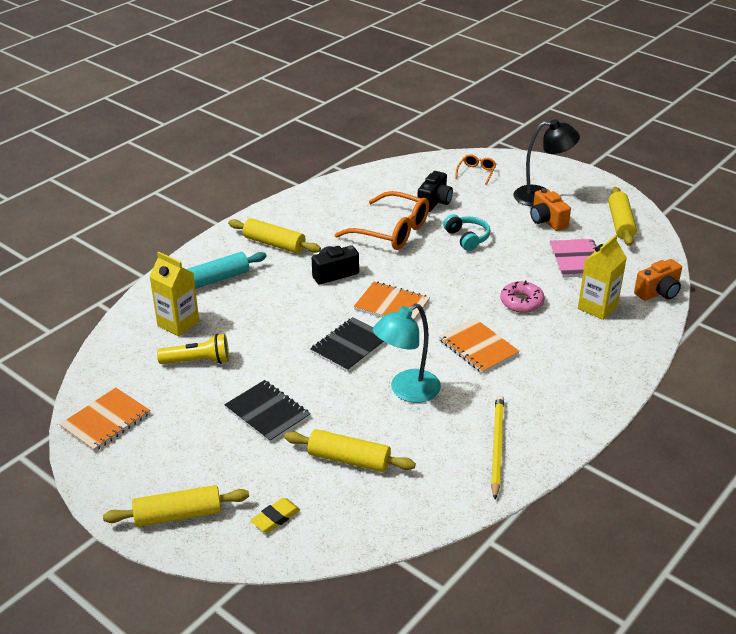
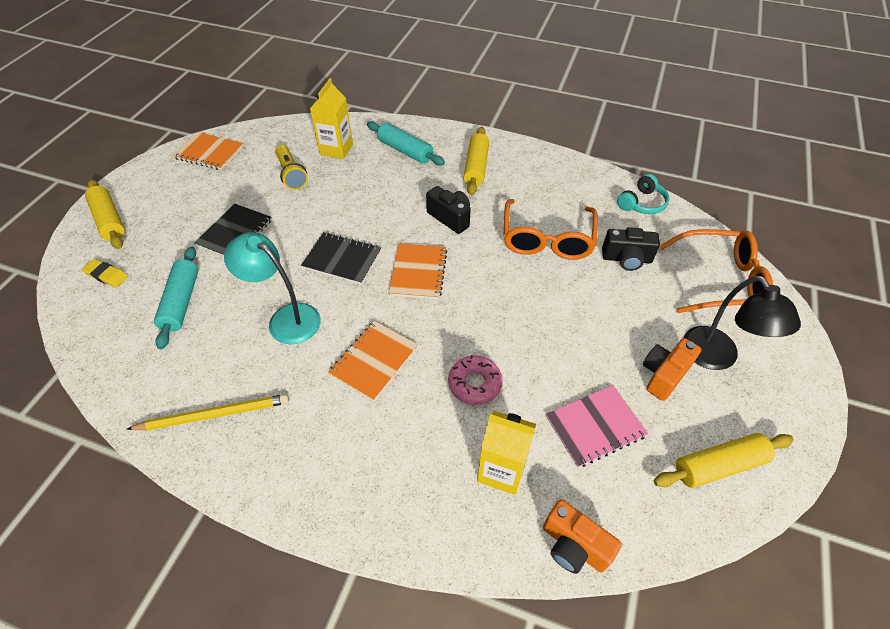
camera: 70 degrees right, 15 degrees up
(349, 460) = (181, 302): yellow rolling pin -> turquoise rolling pin
(467, 238) = (574, 304): turquoise headphones -> turquoise headphones (642, 203)
(476, 172) = (718, 280): orange glasses -> orange glasses, size x2.10

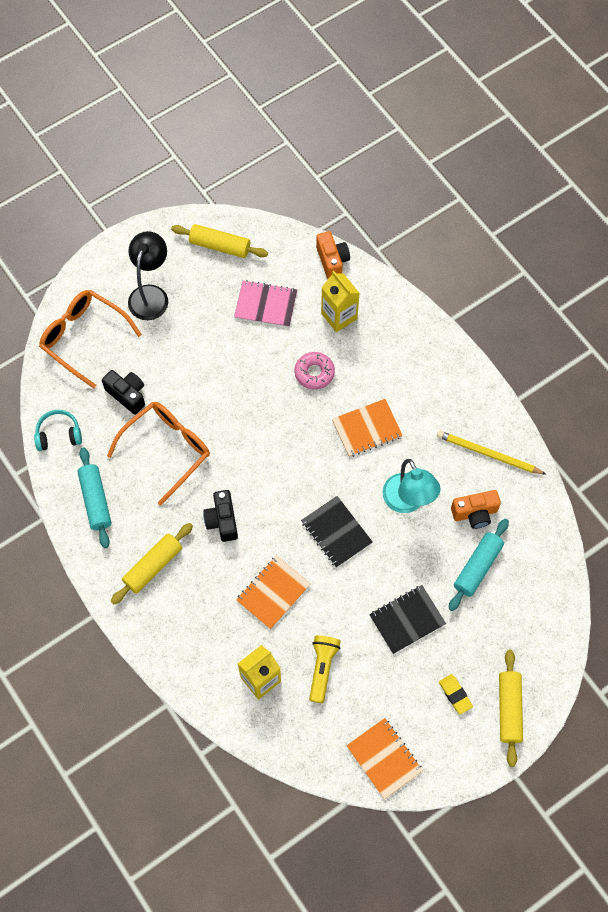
camera: 145 degrees left, 15 degrees up
(106, 275) = (527, 635): yellow eraser -> yellow eraser (455, 694)
(405, 150) = (198, 633): turquoise rolling pin -> turquoise rolling pin (95, 500)
(418, 272) = (287, 482): orange notebook -> orange notebook (273, 593)
(663, 375) = (195, 306): orange camera -> orange camera (475, 513)

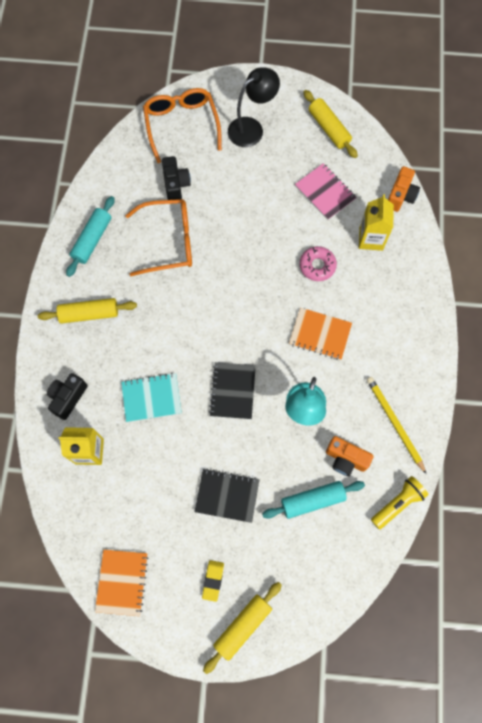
camera: 40 degrees right, 5 degrees up
(59, 434) = (108, 177): turquoise headphones -> none
(222, 520) = (162, 319): black camera -> black camera (68, 398)
(273, 593) = (151, 398): orange notebook -> turquoise notebook
(322, 668) = (137, 480): yellow flashlight -> yellow flashlight (397, 503)

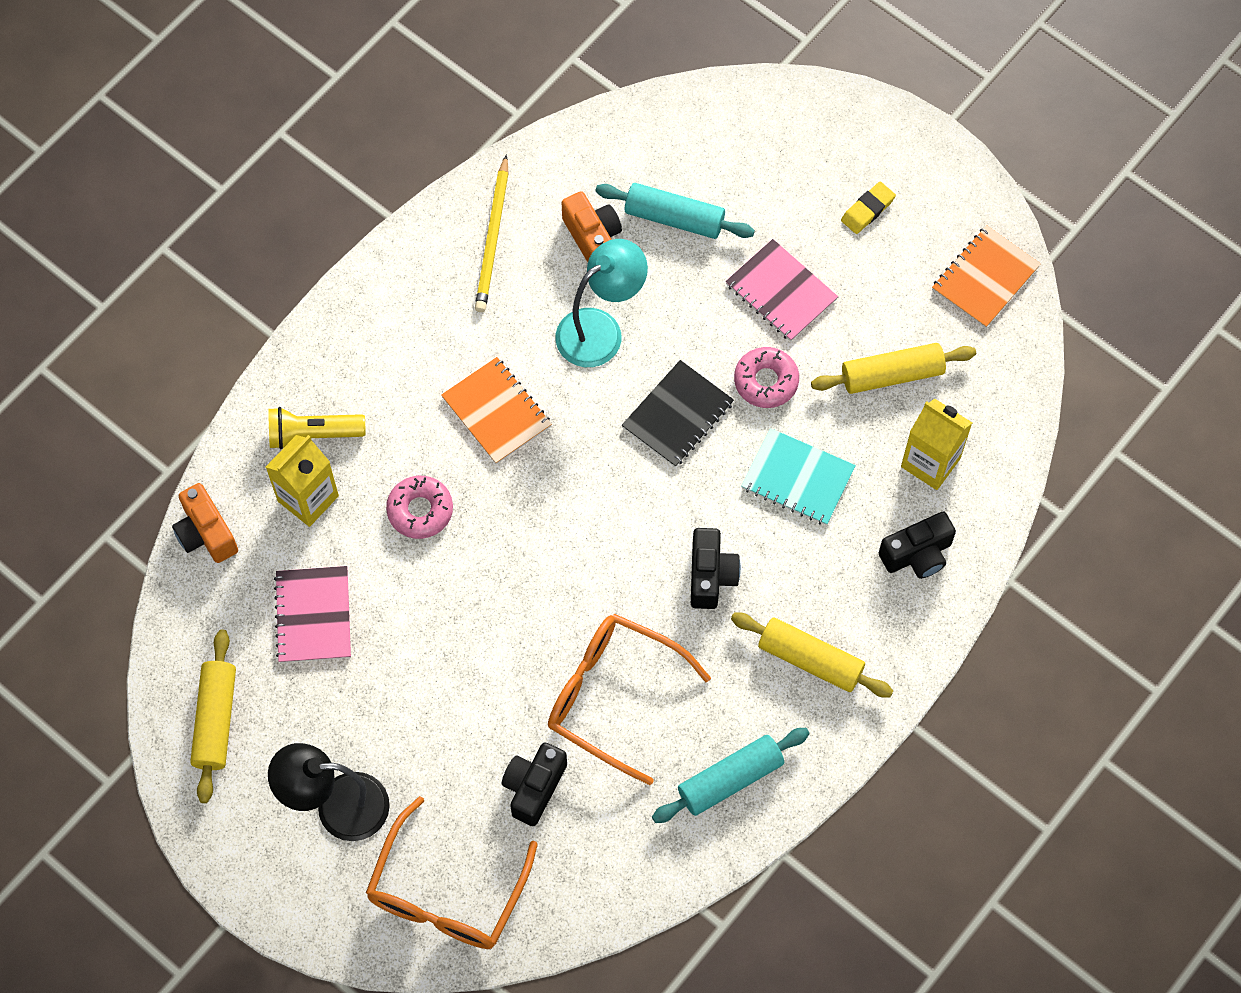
camera: 145 degrees left, 5 degrees down
(162, 322) = (711, 576): none -> black camera
(201, 439) = (766, 381): none -> pink donut
(227, 495) = (781, 292): black notebook -> pink notebook
(242, 626) = (865, 142): yellow rolling pin -> yellow rolling pin (892, 375)
(397, 503) = (569, 149): yellow flashlight -> yellow flashlight (313, 434)
(400, 196) = (206, 533): orange camera -> orange camera turned 90 degrees counterclockwise

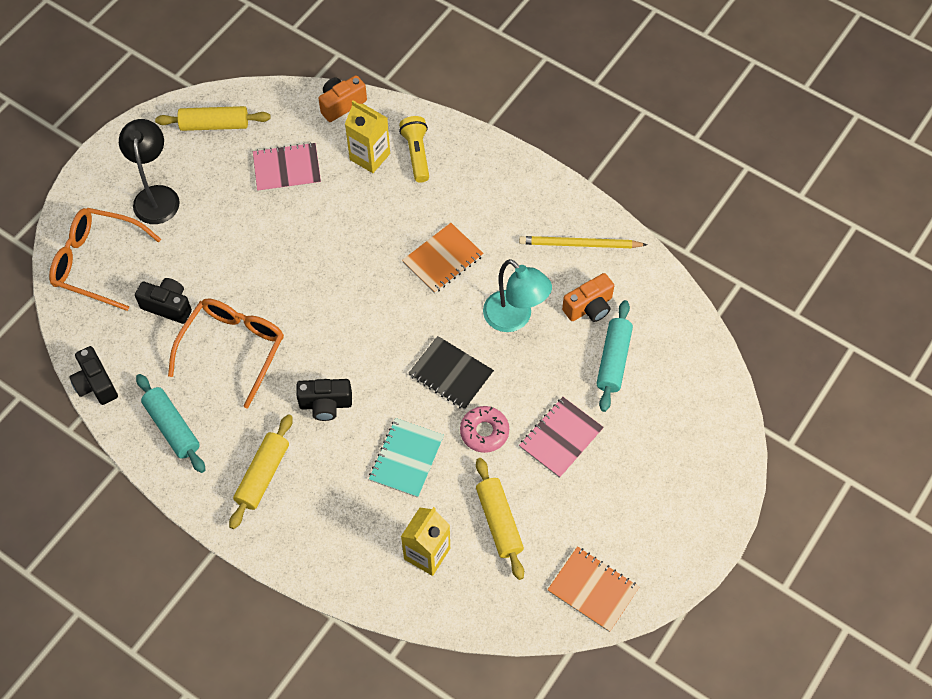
camera: 85 degrees right, 5 degrees down
(420, 510) = (365, 221): pink donut -> none
(867, 210) = (641, 497): yellow eraser -> none
(917, 555) = (349, 547): black camera -> black camera (96, 384)

